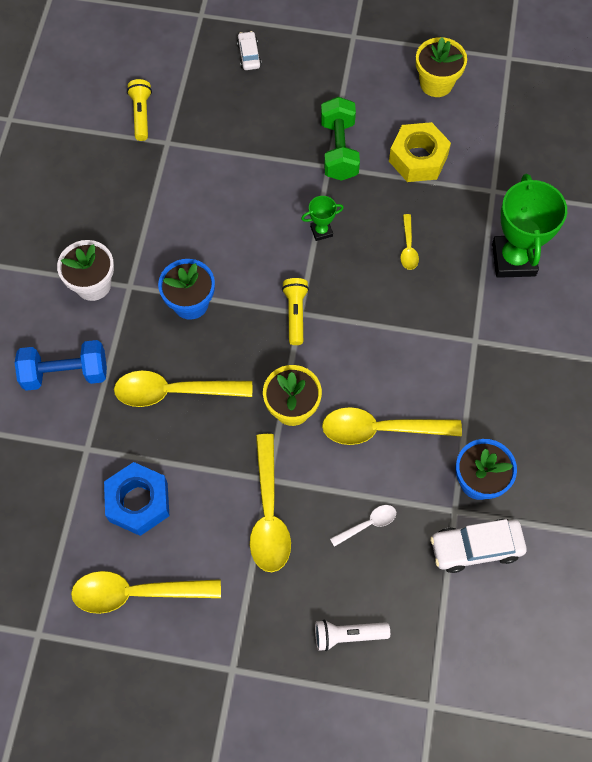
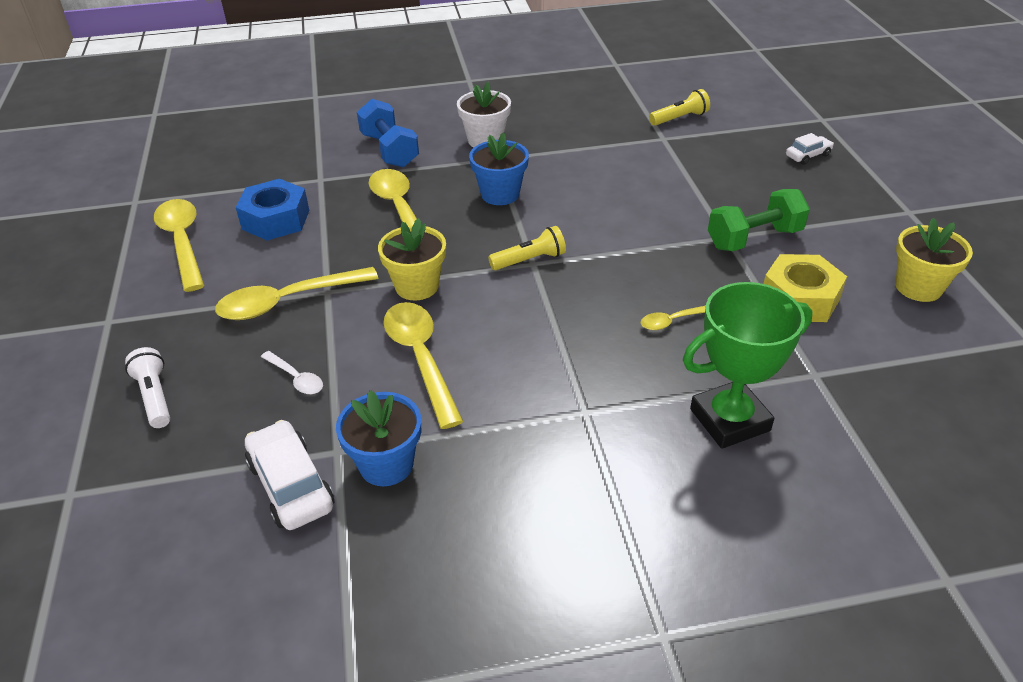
camera: 70 degrees right, 25 degrees down
(321, 231) = (642, 252): green trophy -> none

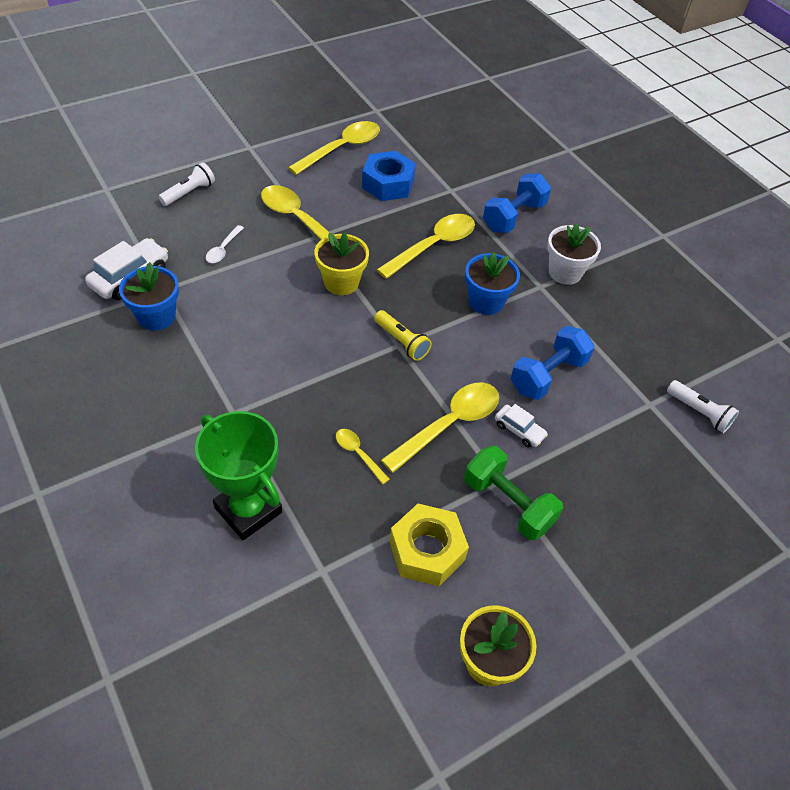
camera: 65 degrees right, 10 degrees up
(421, 359) = (261, 306): yellow spoon -> yellow spoon (449, 425)
(611, 181) = (548, 375): none -> blue dumbbell
(679, 118) = (699, 412): yellow flashlight -> white flashlight
(808, 155) = (694, 542): white car -> white car (519, 430)

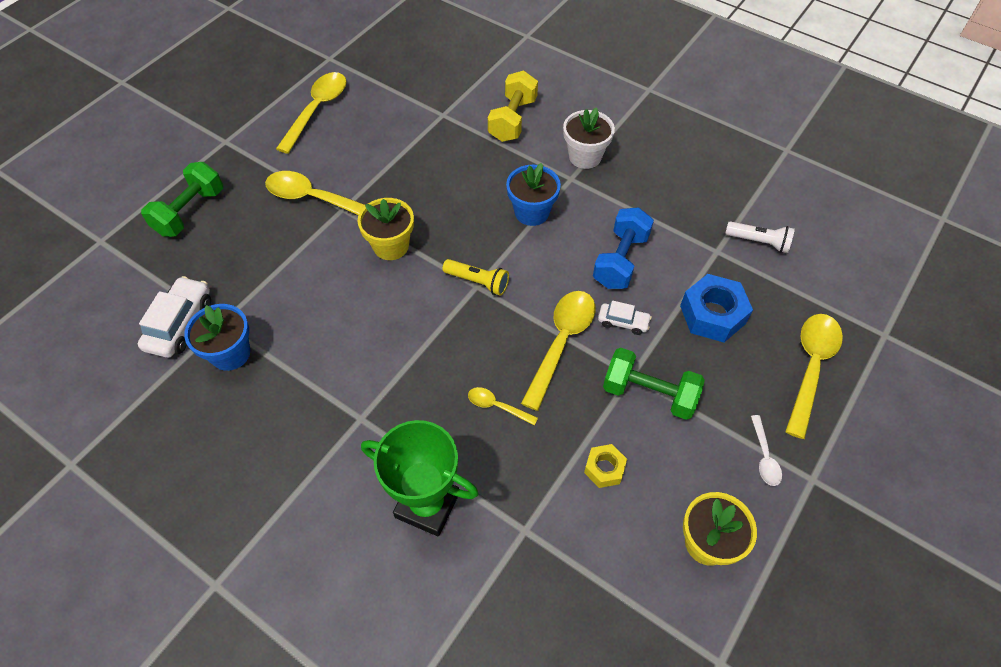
camera: 20 degrees left, 5 degrees up
(189, 193) = (190, 212): white flashlight -> green dumbbell
(223, 249) = (258, 257): white spoon -> white spoon (764, 456)
(388, 184) = (381, 130): blue nut -> blue nut (712, 314)
(427, 551) = (604, 468): yellow nut -> yellow nut, size x0.57
(433, 246) = (456, 176): yellow spoon -> yellow spoon (810, 368)
(513, 217) = (512, 120): blue dumbbell -> yellow dumbbell

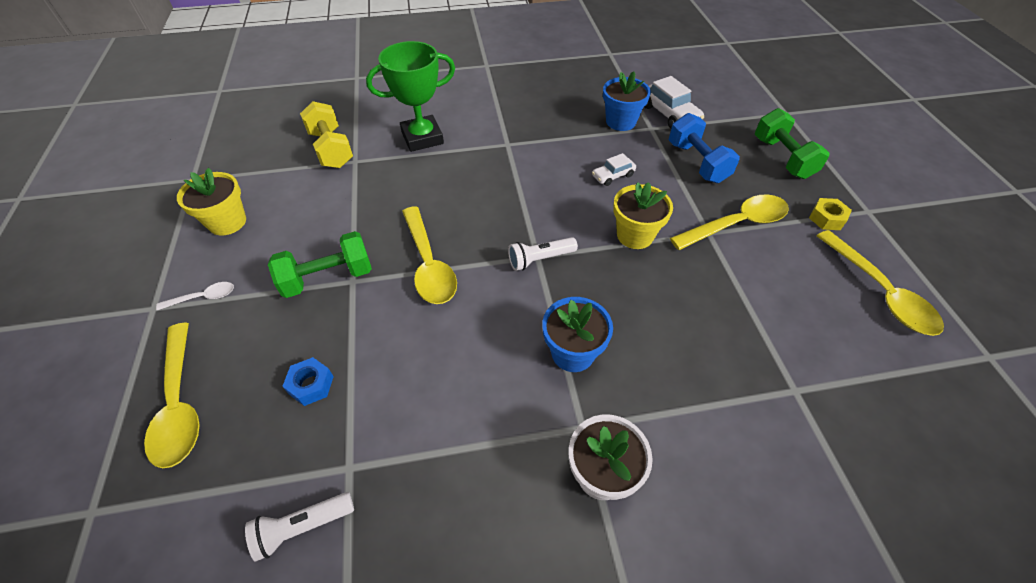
camera: 135 degrees right, 5 degrees down
(478, 282) = (540, 259): yellow flashlight -> white flashlight
(497, 406) = (433, 199): yellow spoon -> none
(512, 120) = (732, 453): yellow dumbbell -> yellow dumbbell (331, 149)
(604, 468) = (328, 215): yellow nut -> yellow nut (826, 218)
(620, 260) = (443, 371): blue dumbbell -> blue dumbbell (697, 162)
(623, 322) = (392, 315): white car -> white car (613, 176)
(712, 314) = (311, 385): blue nut -> blue nut, size x0.57
(764, 456) = (203, 297): white spoon -> white spoon turned 120 degrees clockwise

